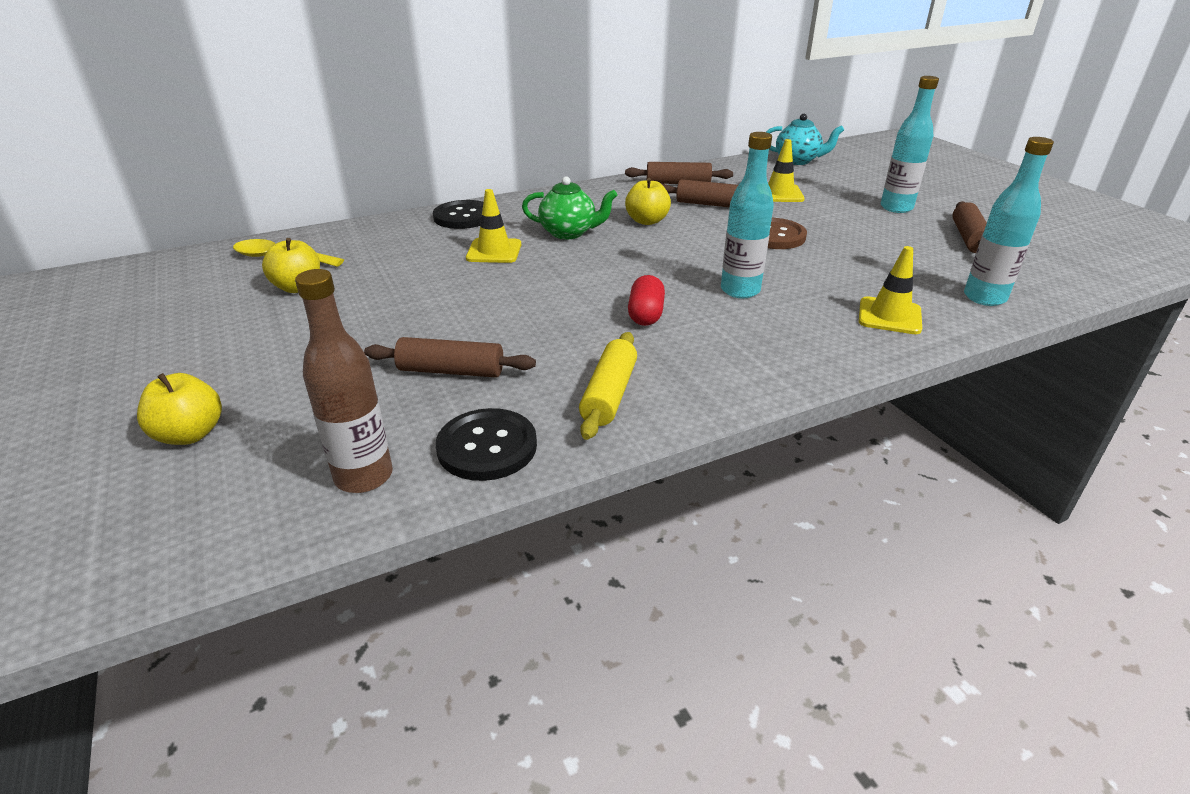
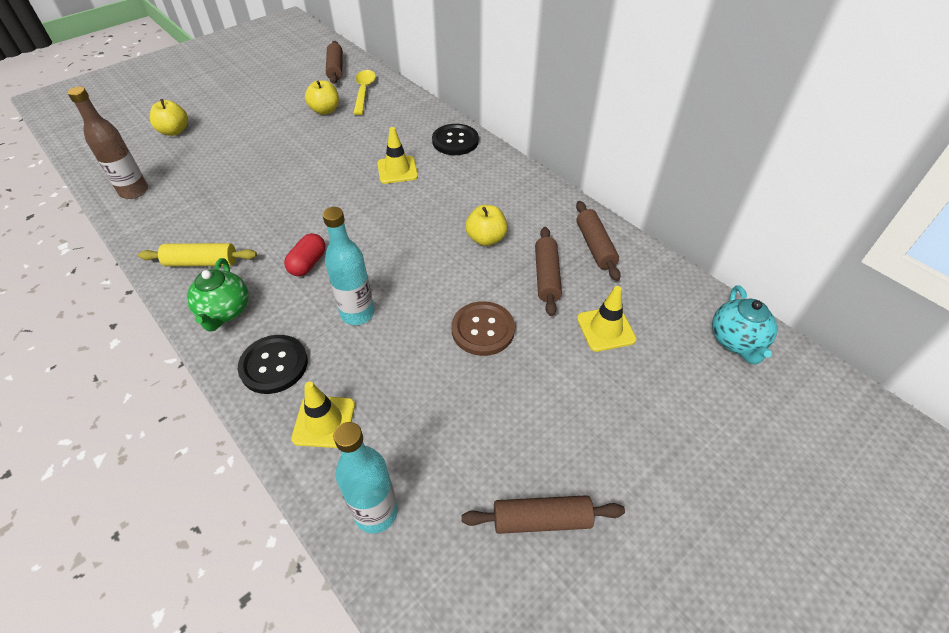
camera: 75 degrees right, 15 degrees up
(451, 371) = (229, 193): brown rolling pin -> brown rolling pin (335, 69)
(487, 447) = (153, 225): black button -> black button (274, 365)
(569, 233) = (443, 199): green teapot -> green teapot (225, 312)
(645, 315) = (308, 263): red capsule -> red capsule turned 60 degrees counterclockwise
(896, 208) = (614, 444): turquoise bottle -> none

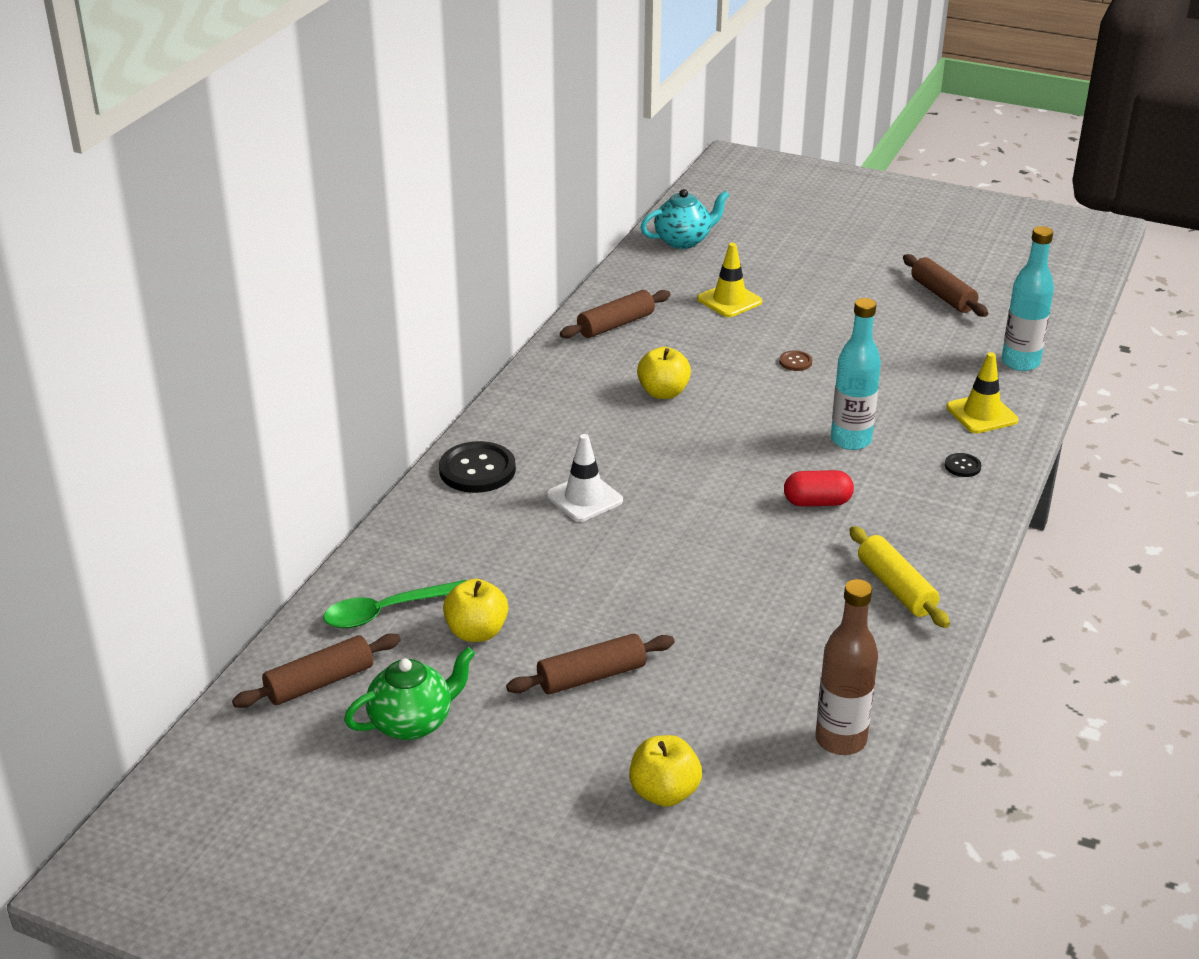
camera: 115 degrees left, 15 degrees down
(225, 312) = (940, 530): green teapot -> green teapot (412, 722)
(274, 365) = (962, 466): black button -> black button, size x0.47
(364, 91) = (387, 611): yellow spoon -> green spoon
(397, 170) = (584, 498): yellow traffic cone -> white traffic cone
(483, 330) = (795, 362): brown button -> brown button, size x0.47
(547, 276) = (688, 343): brown rolling pin -> brown rolling pin (591, 676)

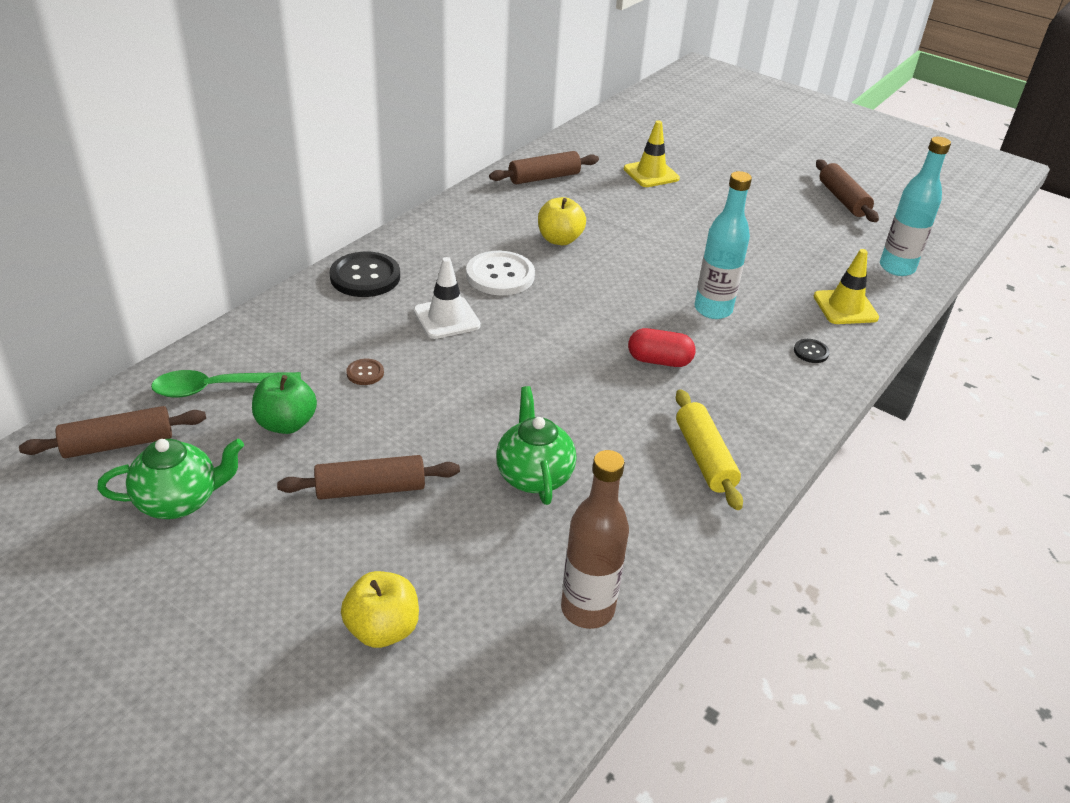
camera: 10 degrees right, 5 degrees up
(476, 632) = (286, 424): yellow apple -> green apple
(618, 443) = (500, 275): none -> white button
(683, 241) = (632, 121): turquoise teapot -> none
(741, 634) = (534, 475): none -> green teapot
(795, 362) = (688, 233): brown button -> brown button (365, 373)

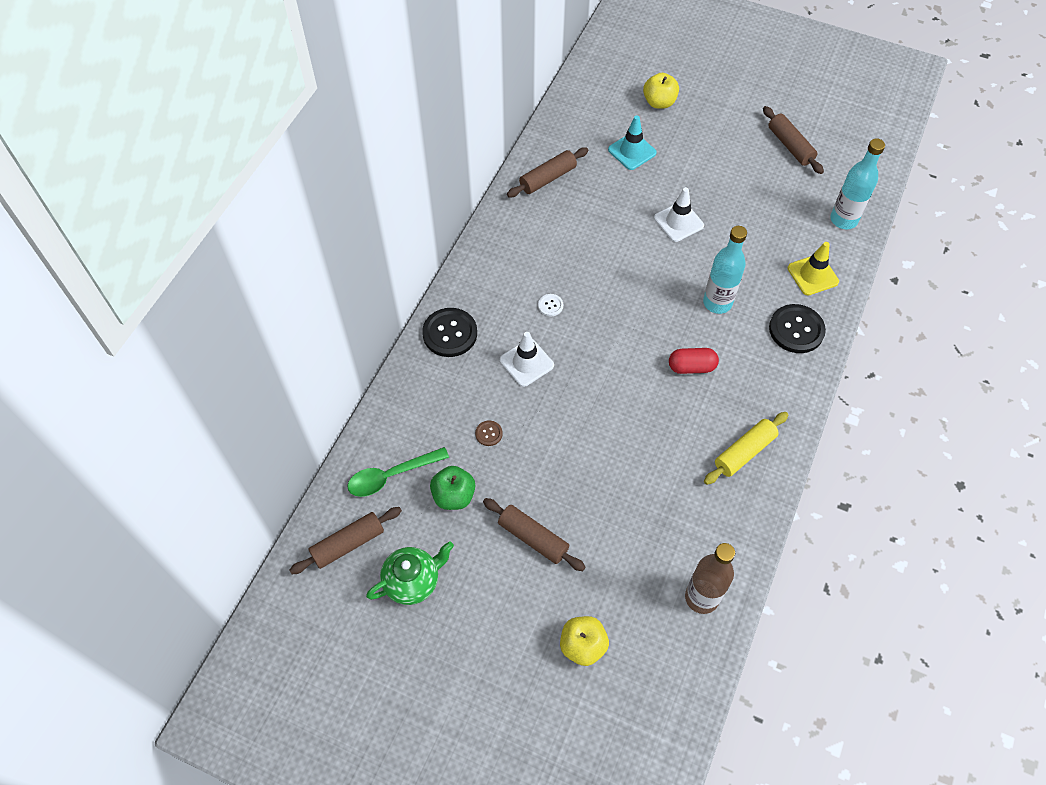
camera: 10 degrees left, 20 degrees up
(370, 488) = (533, 538): brown rolling pin -> brown rolling pin turned 60 degrees clockwise
(500, 275) = (550, 305): white button -> white button, size x0.47
(534, 475) = (636, 498): green teapot -> none
(559, 239) = (582, 252): yellow apple -> yellow apple (659, 102)
(651, 174) = (632, 151): yellow traffic cone -> turquoise traffic cone
(687, 235) = (678, 222): none -> white traffic cone
(705, 458) = (744, 452): yellow rolling pin -> yellow rolling pin turned 75 degrees clockwise
(811, 352) = (796, 330): black button -> black button, size x2.12

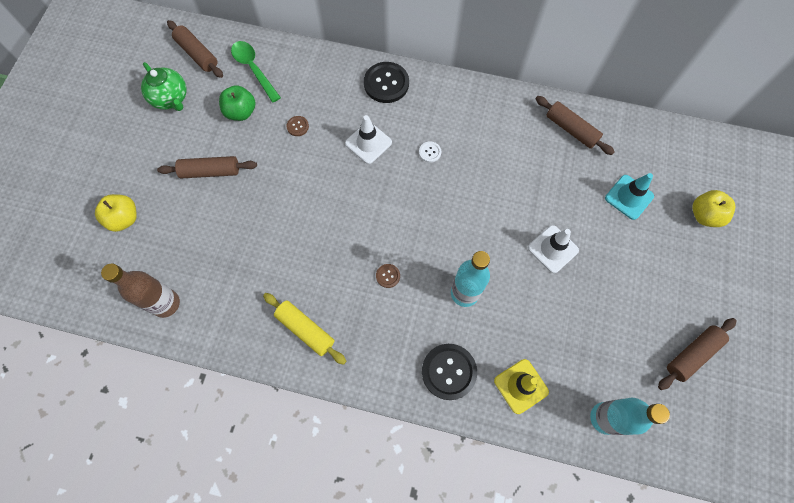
camera: 80 degrees right, 10 degrees up
(533, 538) = (210, 171): brown rolling pin -> brown rolling pin turned 60 degrees clockwise
(691, 367) = (388, 276): red capsule -> brown button

